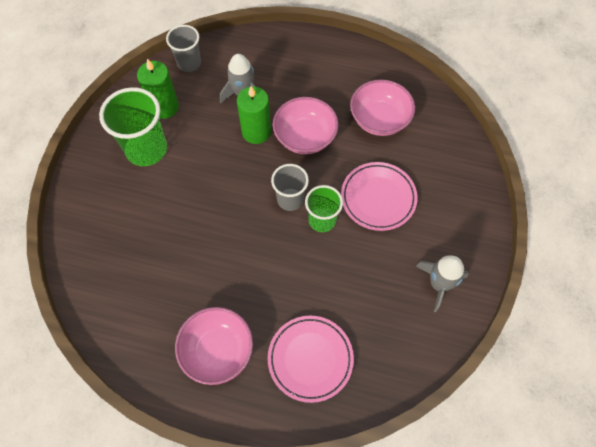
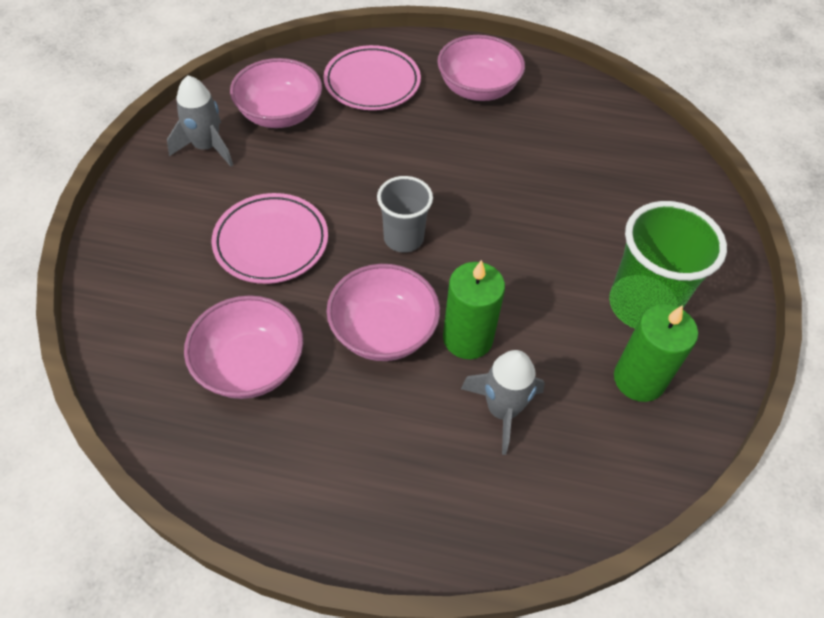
camera: 175 degrees right, 10 degrees down
(189, 63) = (622, 475): grey cup -> none
(322, 220) = (356, 213): green cup -> none
(387, 320) = (280, 114): none -> pink bowl

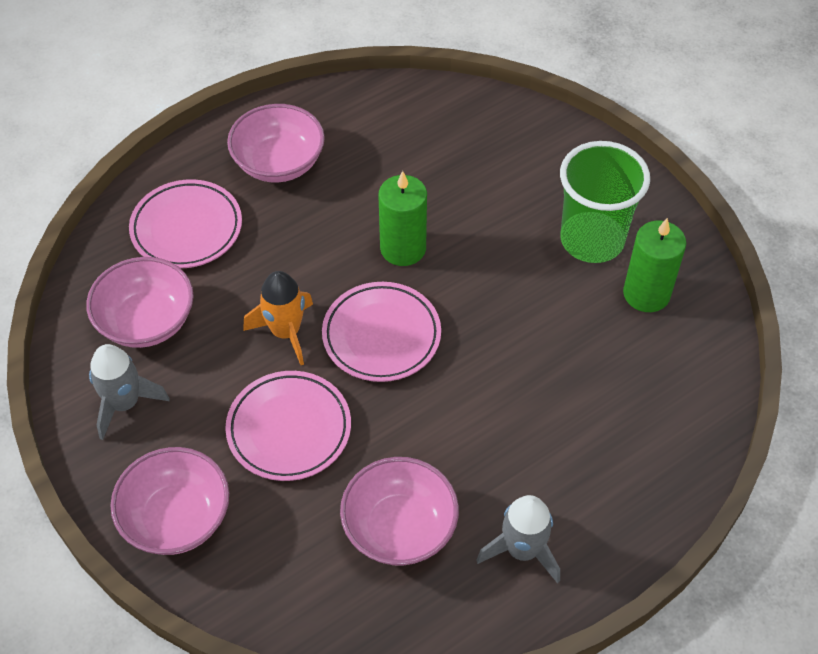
camera: 45 degrees left, 0 degrees up
(348, 185) = (286, 332): none -> orange rocket
(383, 331) = (456, 415): pink bowl -> pink bowl (176, 518)
(403, 238) = (381, 336): grey cup -> pink plate
(467, 338) = (515, 367): green candle -> green candle (403, 248)
(502, 410) = (594, 393): grey rocket -> grey rocket (522, 550)

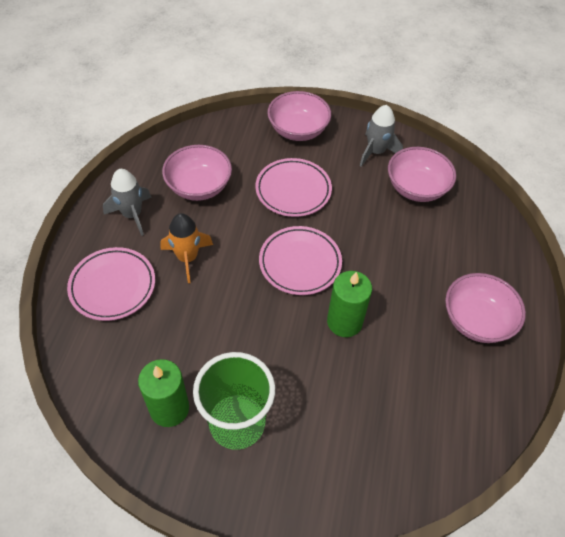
camera: 135 degrees right, 0 degrees up
(187, 228) = (465, 243): pink plate -> pink plate (113, 286)
(286, 332) = (348, 230): orange rocket -> orange rocket (187, 258)

